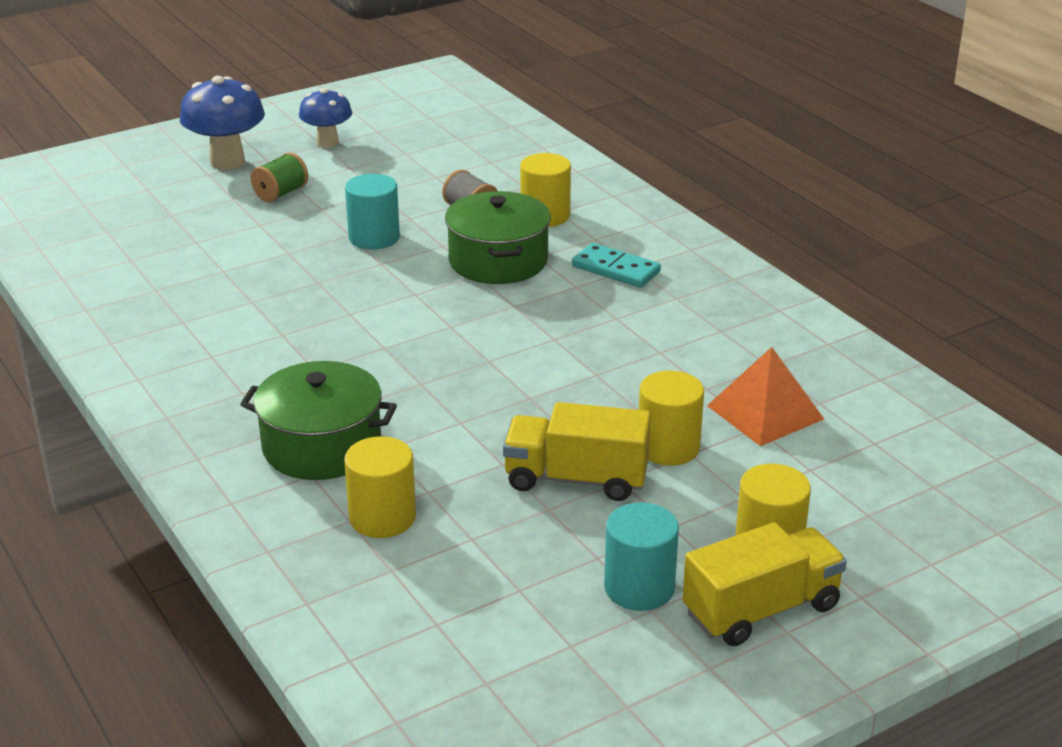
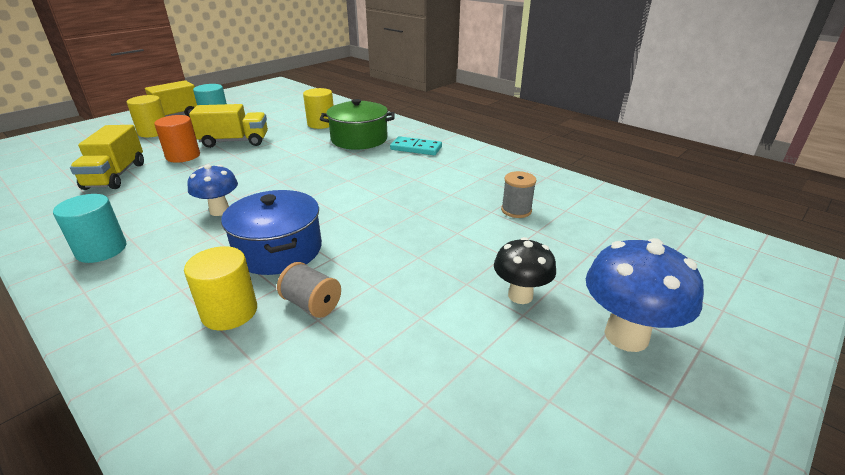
camera: 165 degrees right, 0 degrees up
(191, 267) = (516, 210): none -> grey spool
(281, 193) = (520, 295): green spool -> black mushroom
(327, 143) = (546, 406): blue mushroom -> blue mushroom (219, 211)
(374, 238) = (395, 257): turquoise cylinder -> turquoise cylinder (101, 250)
(498, 261) = (279, 250): green pot -> blue pot
(616, 269) = (172, 257): turquoise domino -> turquoise domino (416, 148)
(668, 447) = (183, 156): yellow cylinder -> orange cylinder
(765, 412) = (115, 176): orange pyramid -> yellow truck

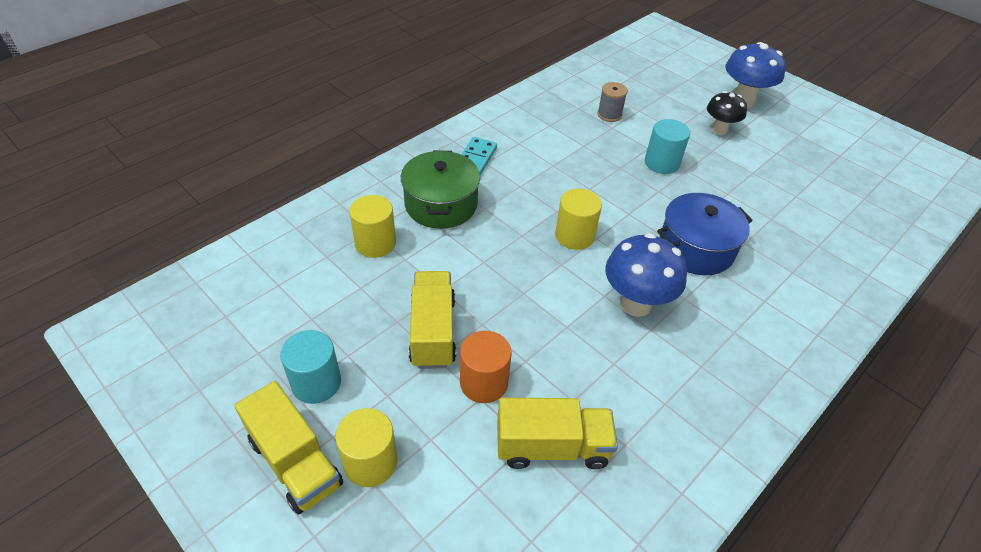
camera: 90 degrees left, 15 degrees up
(101, 250) = (726, 383): turquoise cylinder -> turquoise cylinder (661, 163)
(219, 211) = (635, 304): blue mushroom -> blue mushroom, size x1.54
(229, 312) = (780, 265): yellow cylinder -> yellow cylinder (574, 236)
(312, 304) = (757, 222): grey spool -> none

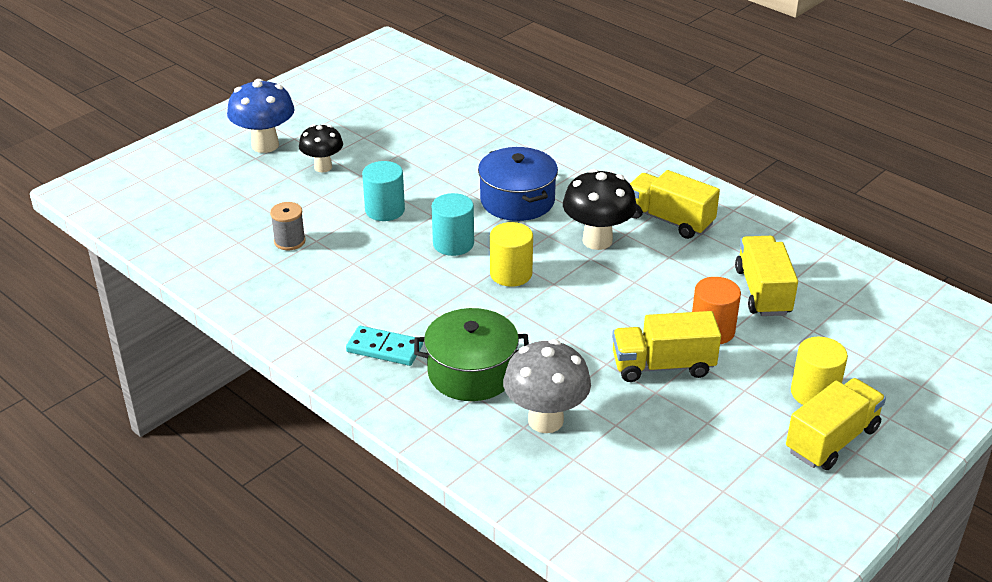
camera: 90 degrees left, 10 degrees down
(316, 383) = (746, 440): turquoise cylinder -> turquoise cylinder (453, 244)
(375, 243) = (545, 420): yellow cylinder -> grey mushroom
(635, 304) = (597, 240): blue mushroom -> black mushroom
(685, 373) = (669, 220): none -> yellow truck

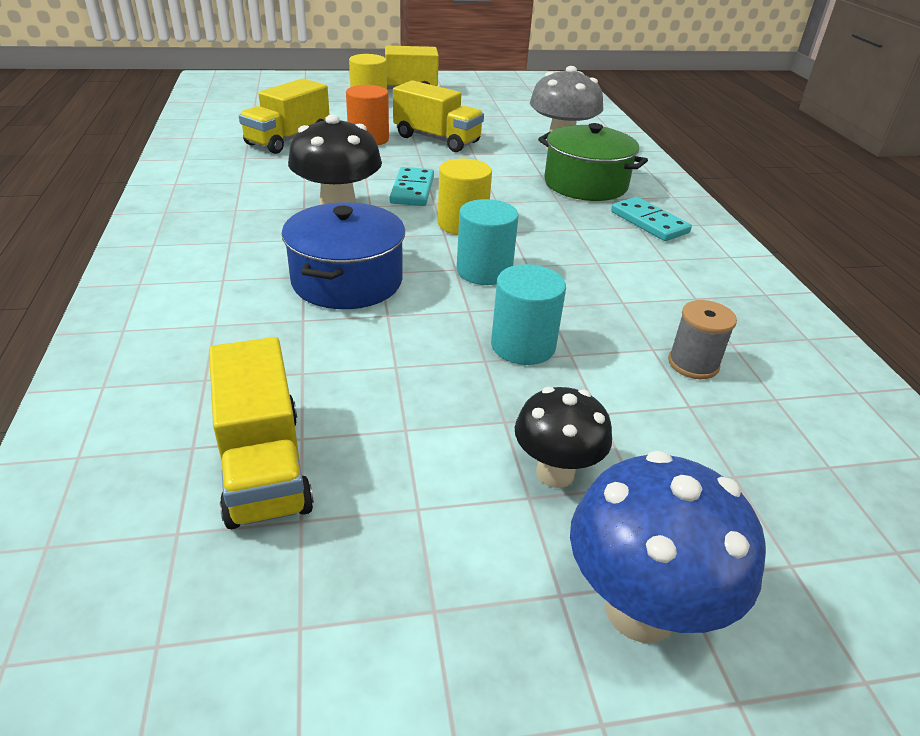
camera: 145 degrees left, 0 degrees up
(586, 288) = (412, 190): none -> turquoise domino
(669, 220) = (244, 200): yellow truck -> yellow truck (263, 466)

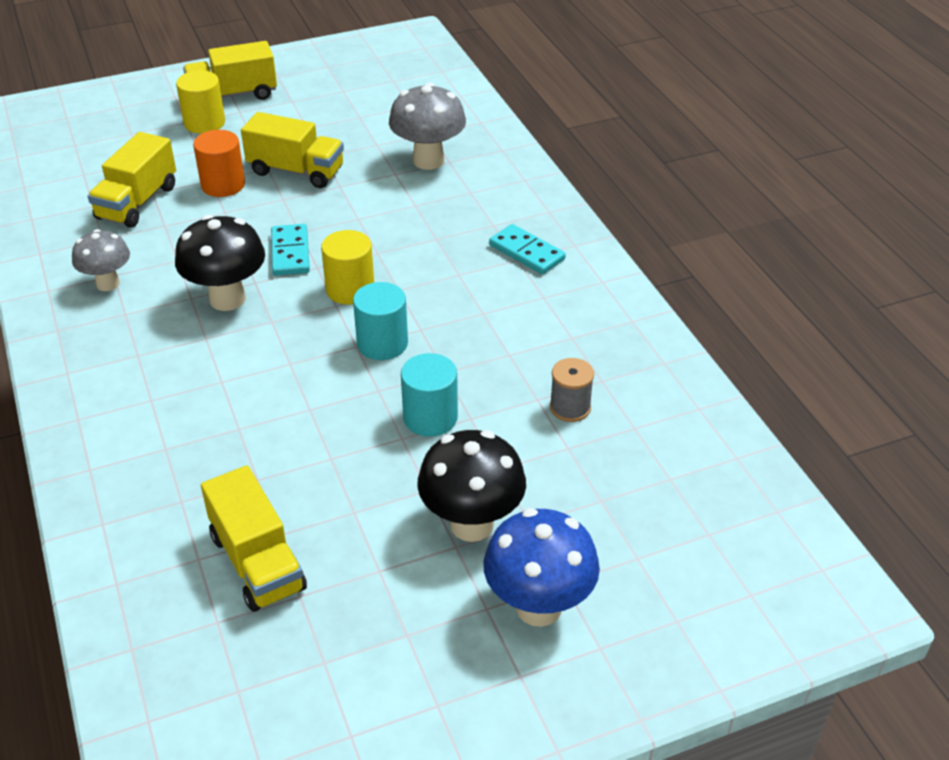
camera: 10 degrees left, 5 degrees up
(232, 187) = (108, 283): none -> grey mushroom
(347, 281) = (263, 379): blue pot -> none
(555, 473) = (471, 524): black mushroom -> black mushroom, size x1.54
(585, 184) = (461, 210): green pot -> none

